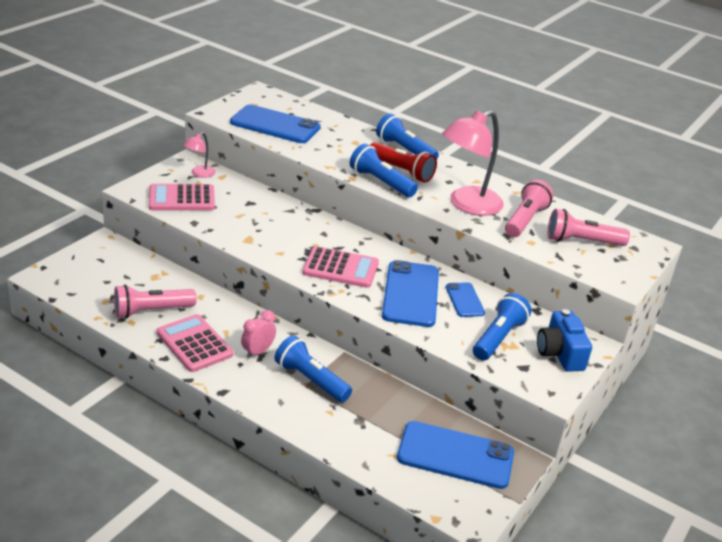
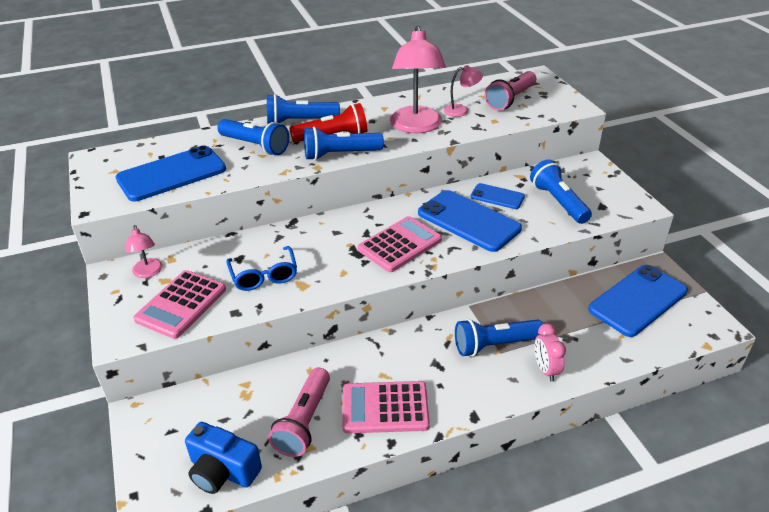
camera: 50 degrees left, 5 degrees up
(242, 220) = (264, 276): none -> blue glasses
(258, 352) = (430, 364): pink clock -> pink clock (545, 370)
(348, 143) = (255, 146): none -> blue flashlight
(525, 220) = (461, 110): pink flashlight -> pink lamp
(560, 353) = (595, 182): blue camera -> blue camera (223, 471)

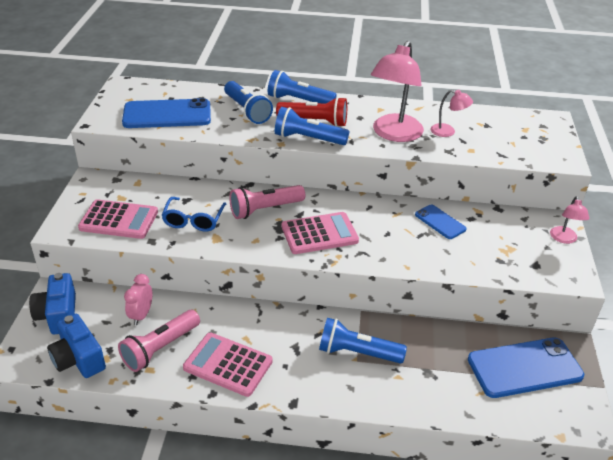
camera: 25 degrees right, 0 degrees up
(148, 272) = (114, 187): pink lamp -> pink lamp (564, 239)
(163, 435) = (58, 315): none -> blue camera
(181, 304) = (119, 220): pink calculator -> pink calculator turned 135 degrees counterclockwise
(468, 221) = (395, 234): blue phone -> none
(510, 99) = (504, 135): pink flashlight -> pink flashlight (265, 209)
(545, 370) = (385, 392): pink clock -> pink clock (141, 315)
(558, 202) = (494, 246): blue flashlight -> none

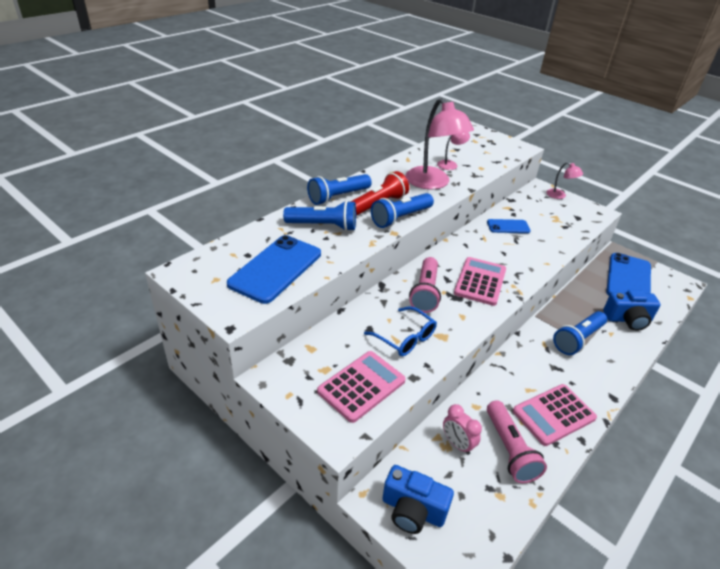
camera: 55 degrees left, 0 degrees up
(78, 359) = (489, 518): blue camera -> blue camera (628, 319)

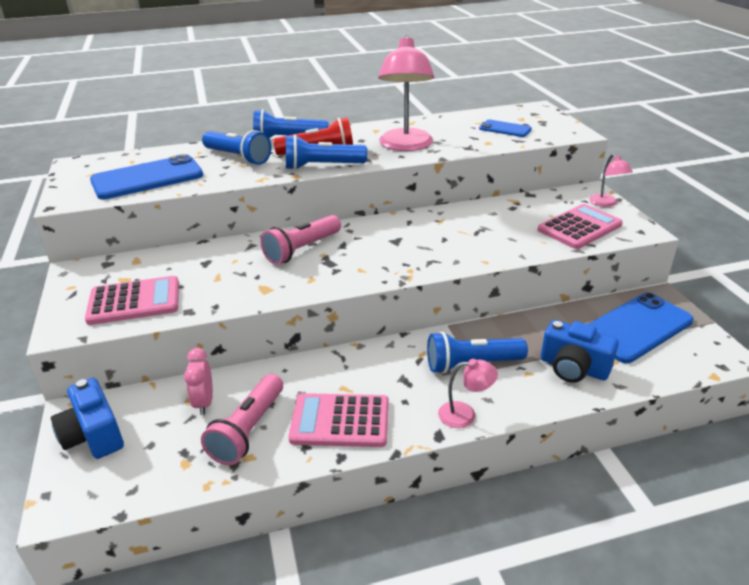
camera: 35 degrees right, 5 degrees down
(405, 338) = (227, 279): blue glasses -> none
(450, 164) = (455, 134): pink lamp -> pink lamp (465, 414)
(480, 281) = (376, 256): pink calculator -> pink calculator (579, 227)
(508, 226) = (486, 217): blue phone -> blue phone (505, 129)

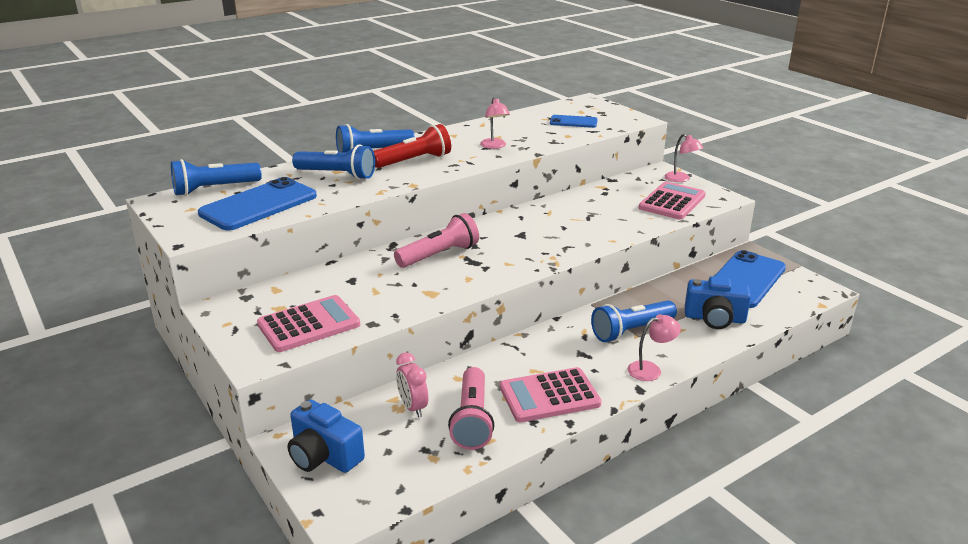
camera: 20 degrees left, 5 degrees down
(302, 250) = (439, 255): pink flashlight -> pink flashlight turned 150 degrees counterclockwise
(322, 166) = (431, 173): blue flashlight -> blue flashlight (214, 189)
(405, 146) = (494, 146): pink lamp -> pink lamp, size x0.48

